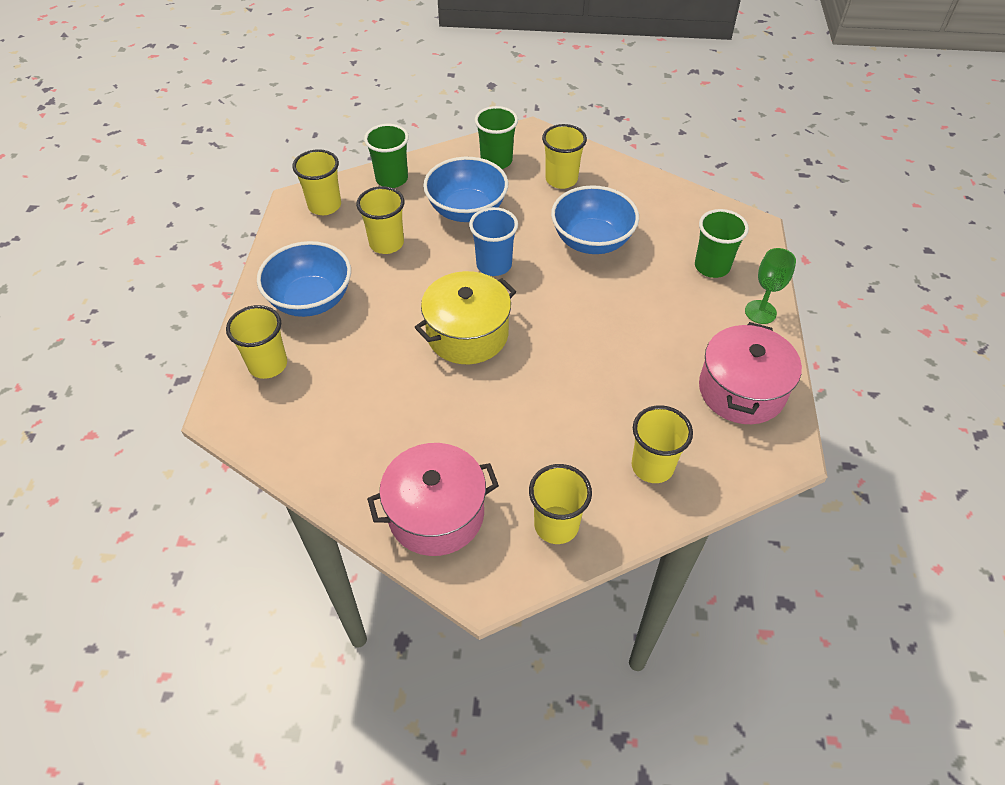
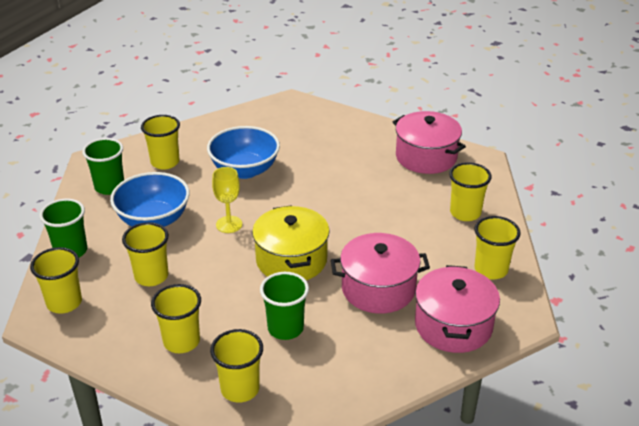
camera: 65 degrees left, 15 degrees down
(311, 300) = (181, 341): blue bowl -> yellow cup
(462, 423) = (378, 288): none -> pink pot
(494, 265) = (229, 224): blue cup -> yellow goblet
(712, 267) = (313, 129): green cup -> green cup (285, 328)
(760, 312) = (367, 126): green goblet -> none

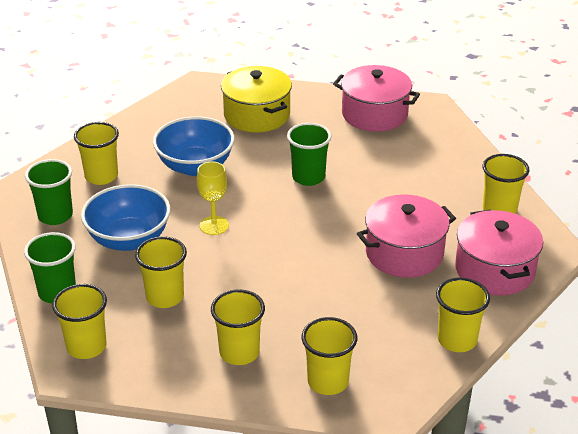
camera: 20 degrees left, 0 degrees up
(285, 328) = (337, 313): green cup -> green cup (308, 177)
(291, 260) = (301, 246): yellow pot -> yellow pot (257, 115)
(465, 213) = (444, 161): yellow cup -> yellow cup (457, 340)

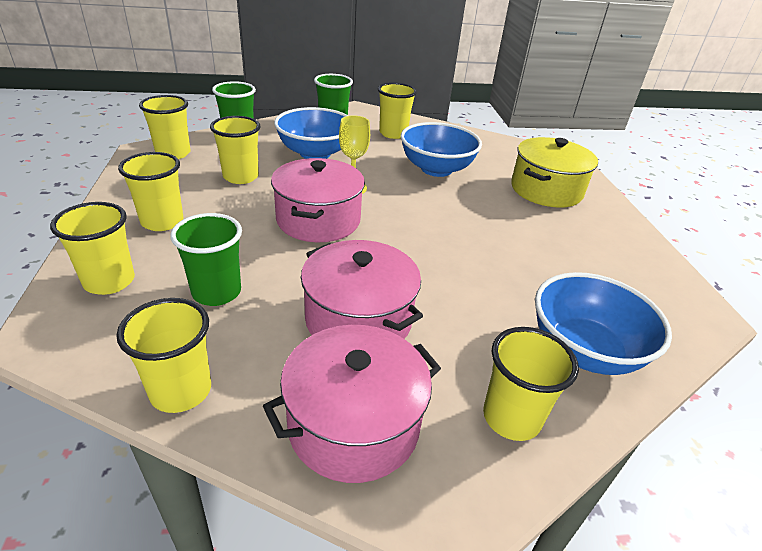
camera: 70 degrees right, 0 degrees up
(308, 177) = (465, 231): green cup -> green cup (216, 292)
(374, 114) = (630, 266): pink pot -> pink pot (318, 220)
(453, 165) = (584, 350): none -> blue bowl

